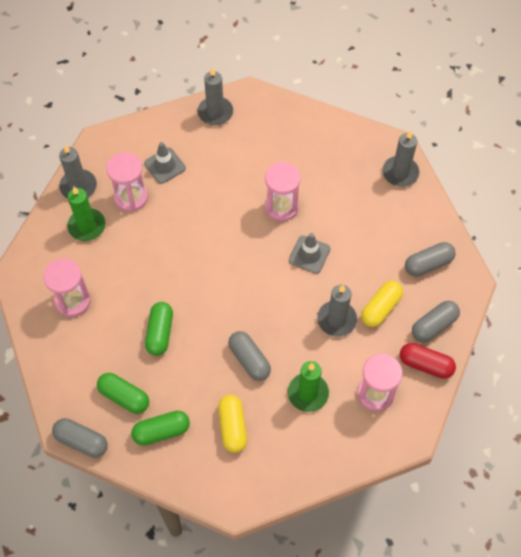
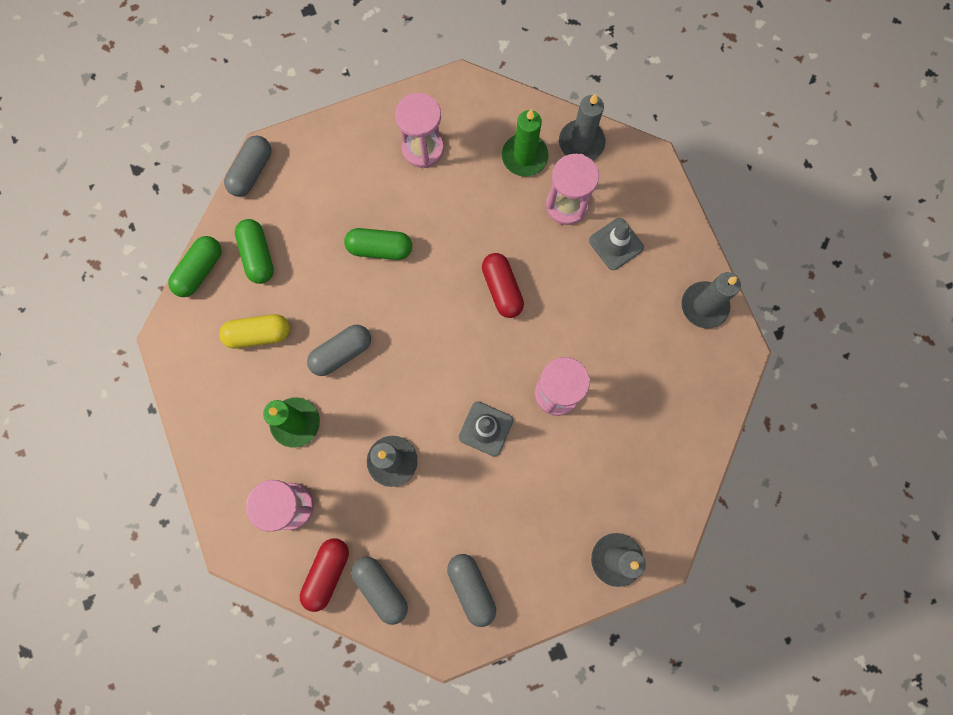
camera: 90 degrees right, 15 degrees up
(124, 397) = (301, 213): green capsule -> green capsule (200, 270)
(198, 243) = (502, 289): none -> red capsule
(380, 308) = (407, 519): yellow capsule -> none

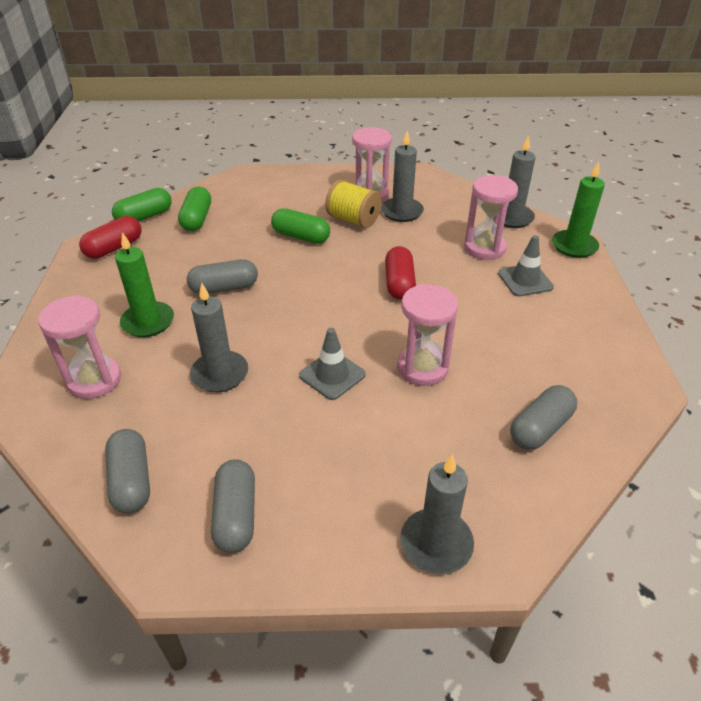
camera: 20 degrees right, 35 degrees down
(251, 172) = (226, 179): grey capsule -> grey capsule (540, 428)
(258, 334) = (161, 260): yellow capsule -> none
(327, 573) = (85, 447): red capsule -> red capsule (114, 248)
(421, 201) = (353, 220): none -> yellow spool
(524, 156) = (456, 215): green candle -> green candle (574, 246)
(704, 306) = (611, 342): grey candle -> grey candle (402, 212)

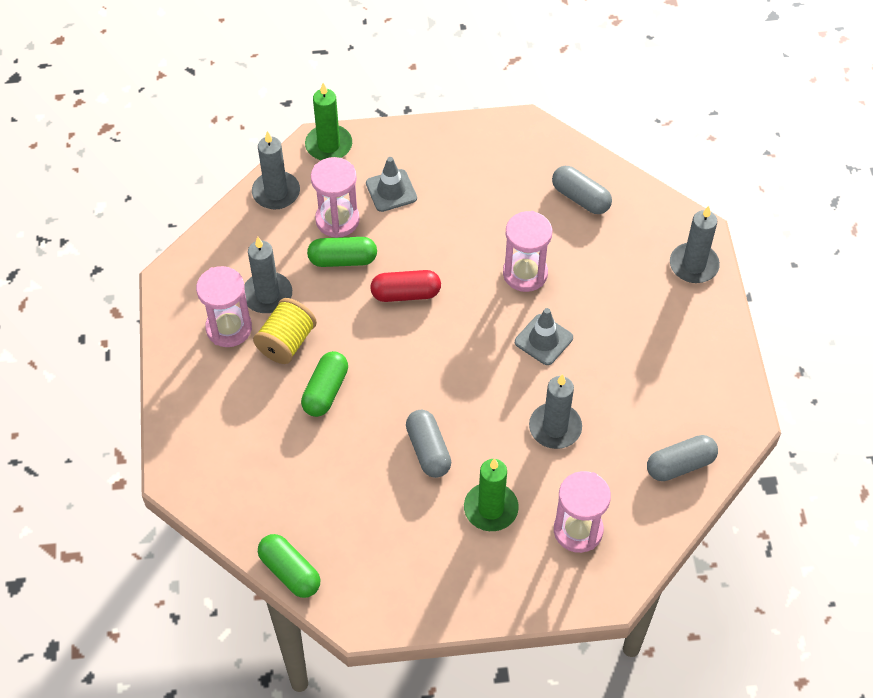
camera: 95 degrees left, 15 degrees up
(114, 248) = (361, 585): red capsule -> none
(197, 219) = (292, 509): green capsule -> green capsule (342, 260)
(236, 515) = (696, 387): grey capsule -> none

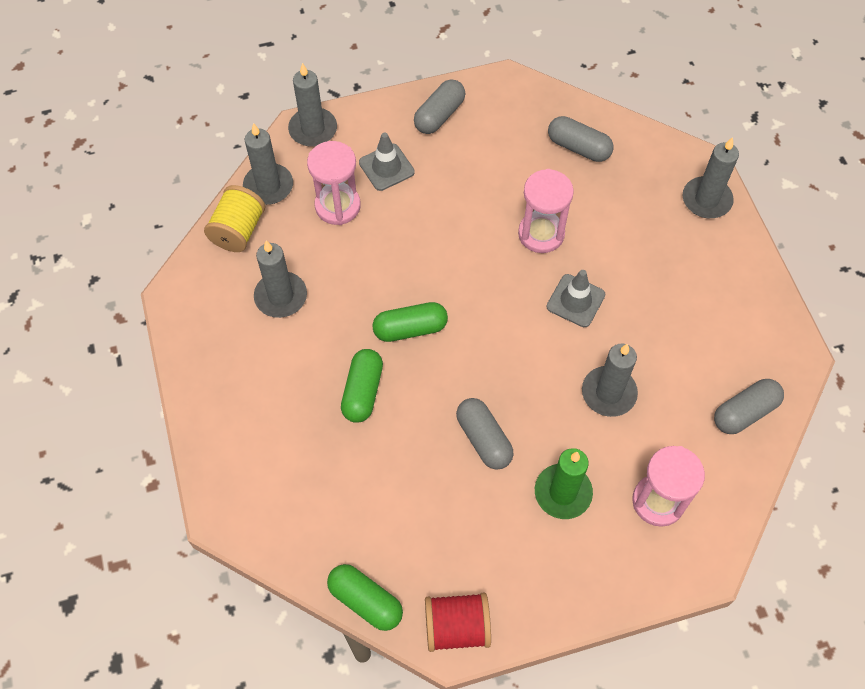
camera: 10 degrees left, 5 degrees up
(229, 328) = (247, 339): pink hourglass -> none
(286, 342) = (311, 344): yellow spool -> yellow spool (238, 230)
(329, 145) = (313, 129): green candle -> grey candle
(342, 260) = (352, 247): green capsule -> green capsule (410, 329)
(367, 607) = (457, 627): none -> red spool
(406, 294) = (424, 273): red capsule -> none
(452, 149) = (439, 115): none -> grey capsule

